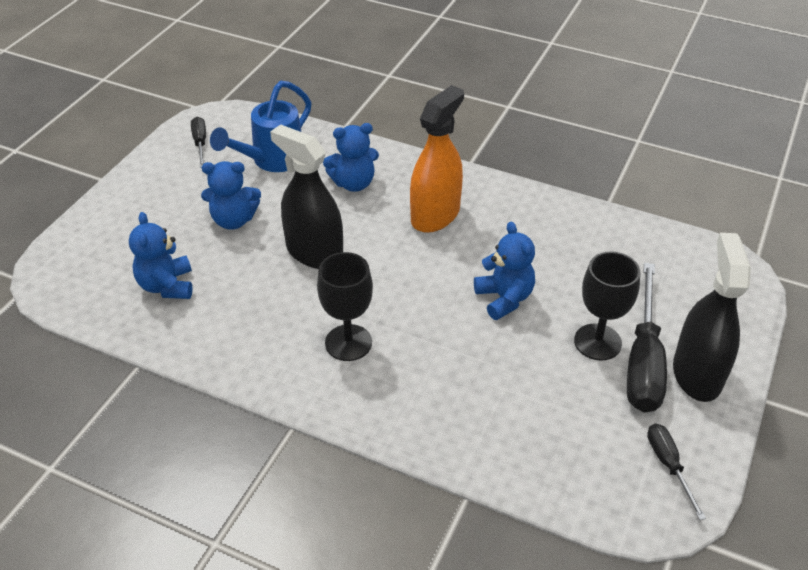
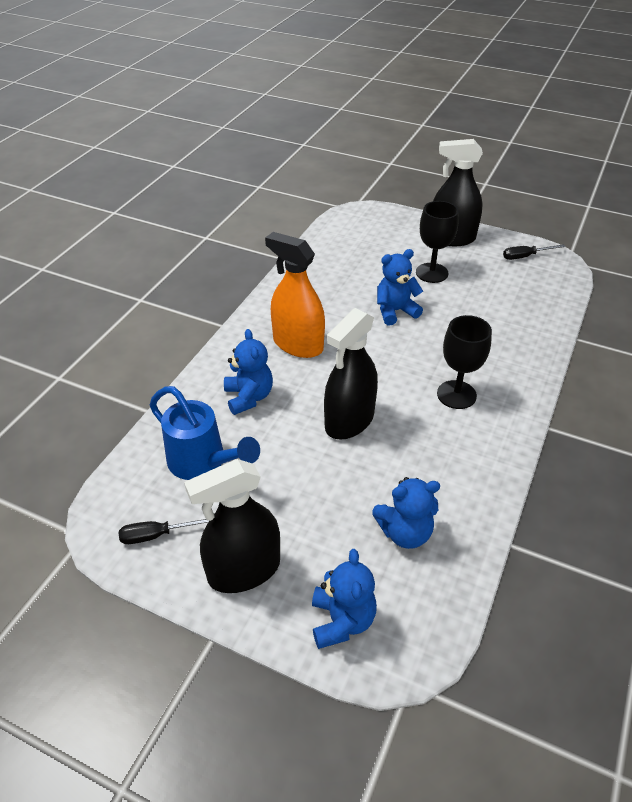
camera: 90 degrees left, 0 degrees up
(154, 189) = (244, 570): none -> black spray bottle
(234, 220) = (302, 487): blue teddy bear -> blue teddy bear (342, 621)
(643, 360) = (444, 256): black screwdriver -> none

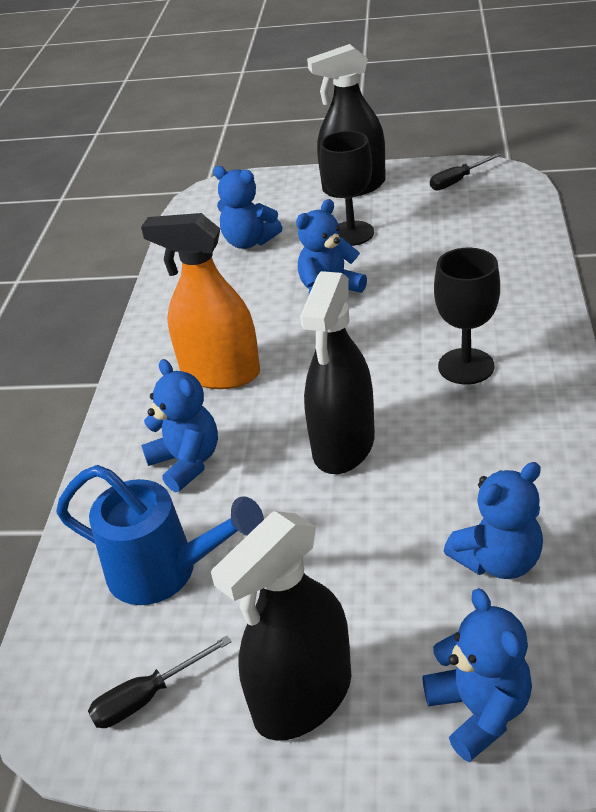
camera: 15 degrees left, 5 degrees down
(361, 257) = (249, 242): none -> blue teddy bear

